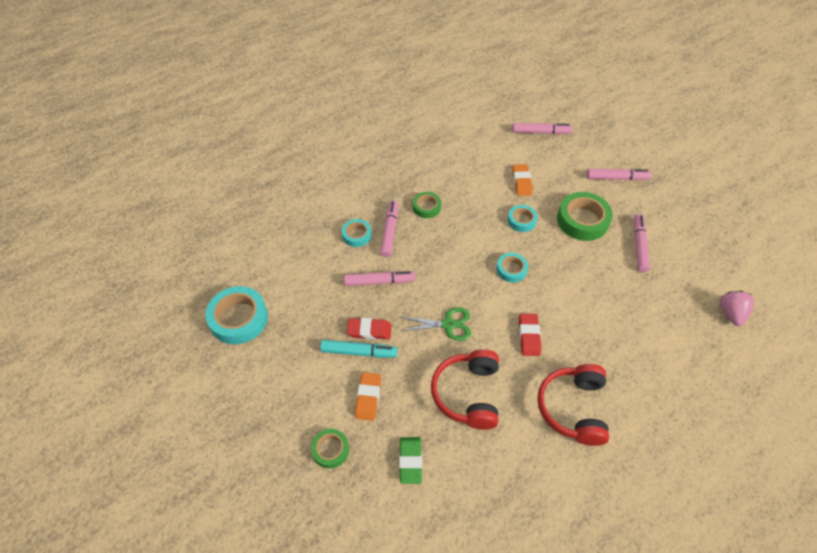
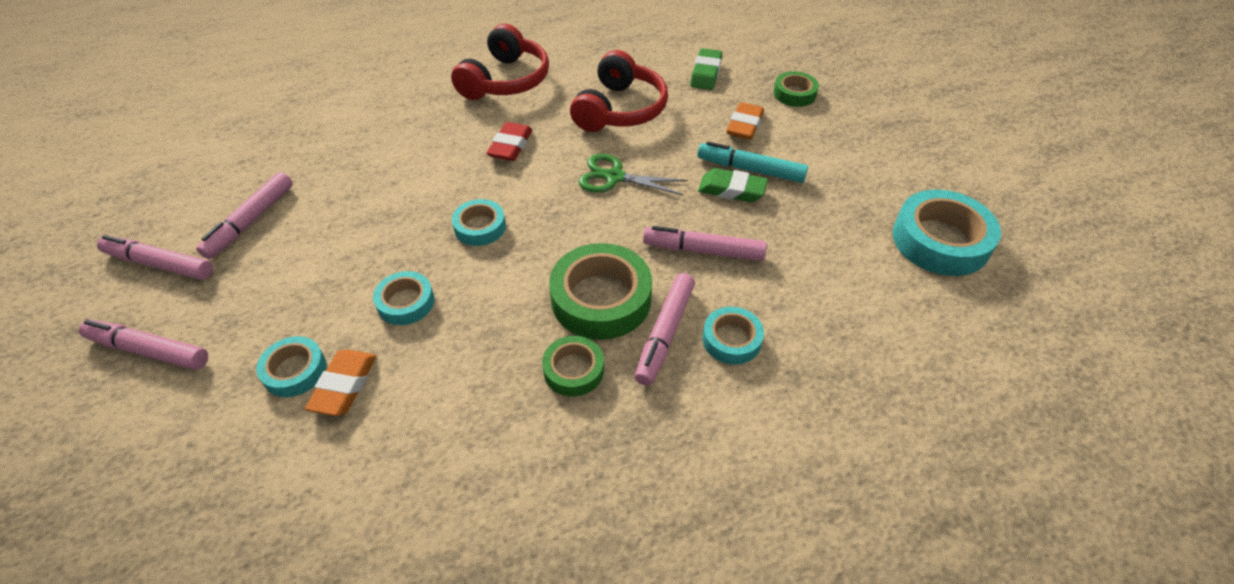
camera: 165 degrees left, 5 degrees down
(369, 331) = (731, 190): red eraser -> green eraser
(541, 132) = (183, 526): pink marker -> pink marker (160, 264)
(547, 183) = (295, 371): none -> turquoise tape
(582, 220) = (298, 280): green tape -> green tape (601, 299)
(731, 313) = (230, 123): pink strawberry -> none

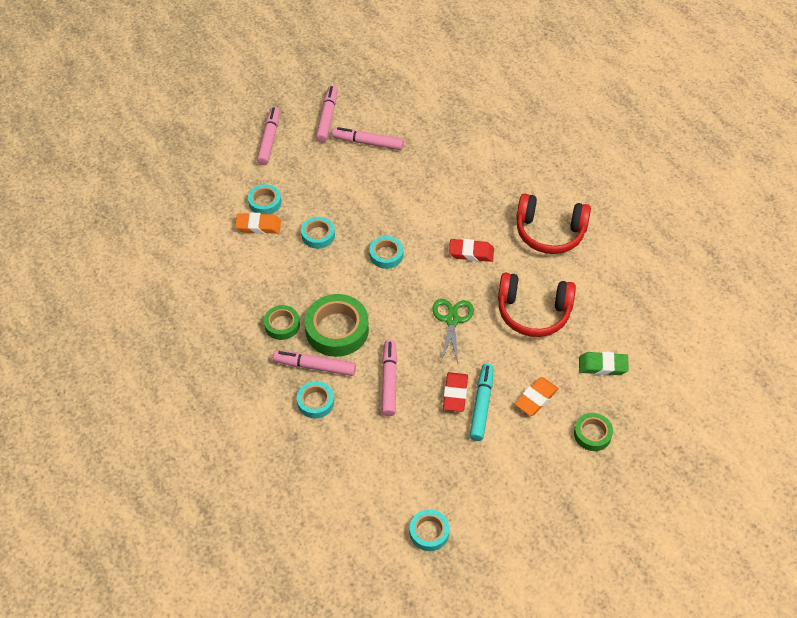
camera: 80 degrees right, 5 degrees up
(731, 190) = (455, 394): green eraser -> red eraser
(744, 125) = (536, 398): orange eraser -> orange eraser turned 60 degrees counterclockwise
(940, 240) = (429, 532): turquoise tape -> turquoise tape, size x0.56

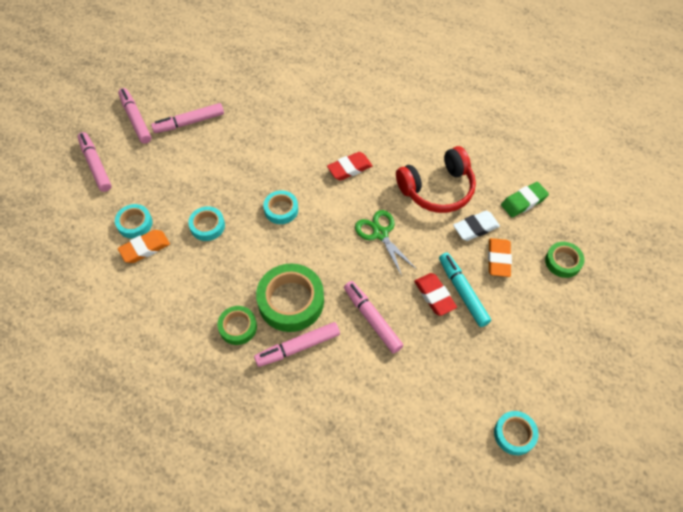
camera: 35 degrees left, 5 degrees up
(315, 402) = (324, 380): turquoise tape -> none
(539, 362) = (475, 228): none -> white eraser
(549, 232) = (396, 118): red headphones -> none

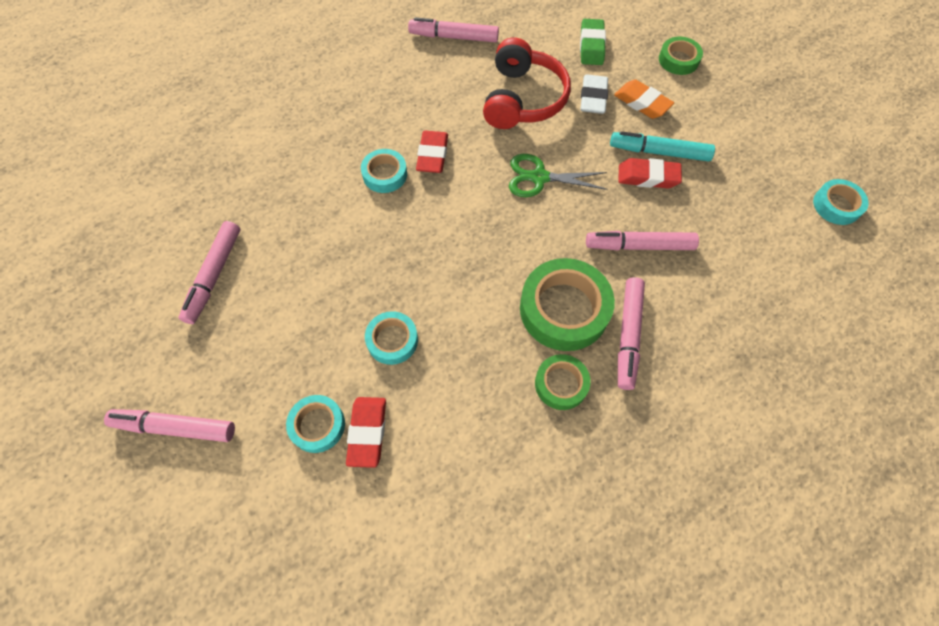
camera: 55 degrees left, 5 degrees up
(136, 119) = (145, 335): pink marker -> pink marker (454, 37)
(145, 248) = (367, 432): orange eraser -> red eraser
(281, 210) = (433, 250): turquoise tape -> turquoise tape (385, 174)

